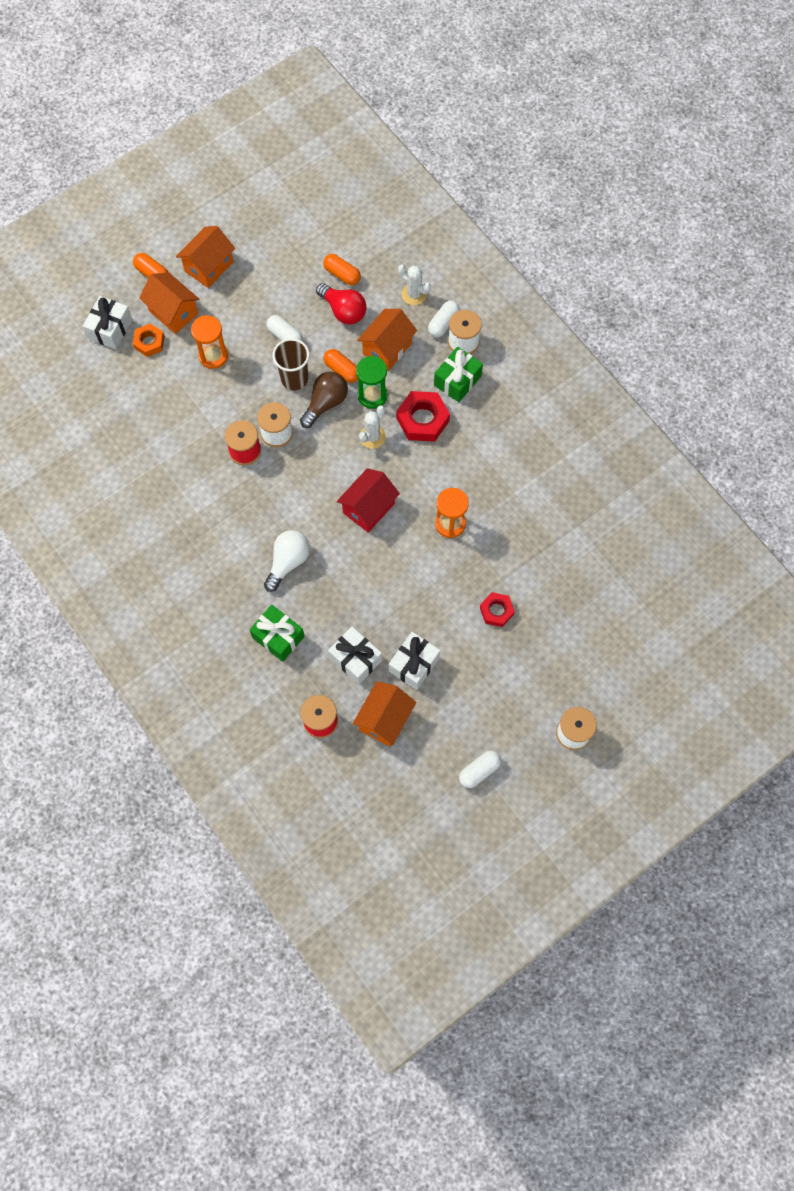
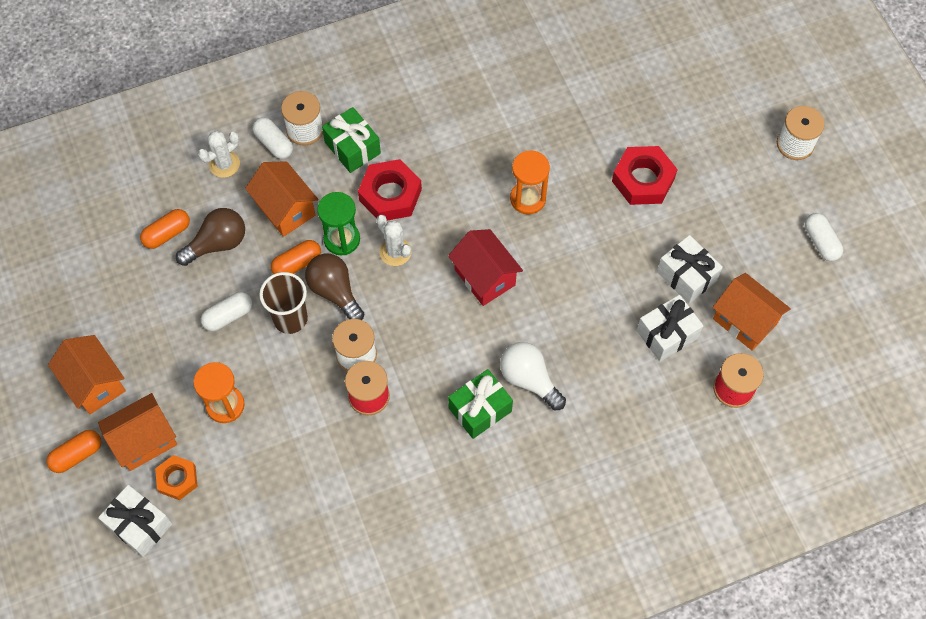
camera: 75 degrees left, 5 degrees down
(278, 637) = (621, 411): green gift -> green gift (480, 409)
(343, 310) = (217, 244): red light bulb -> brown light bulb
(496, 611) = (643, 180): red nut -> red nut, size x1.61

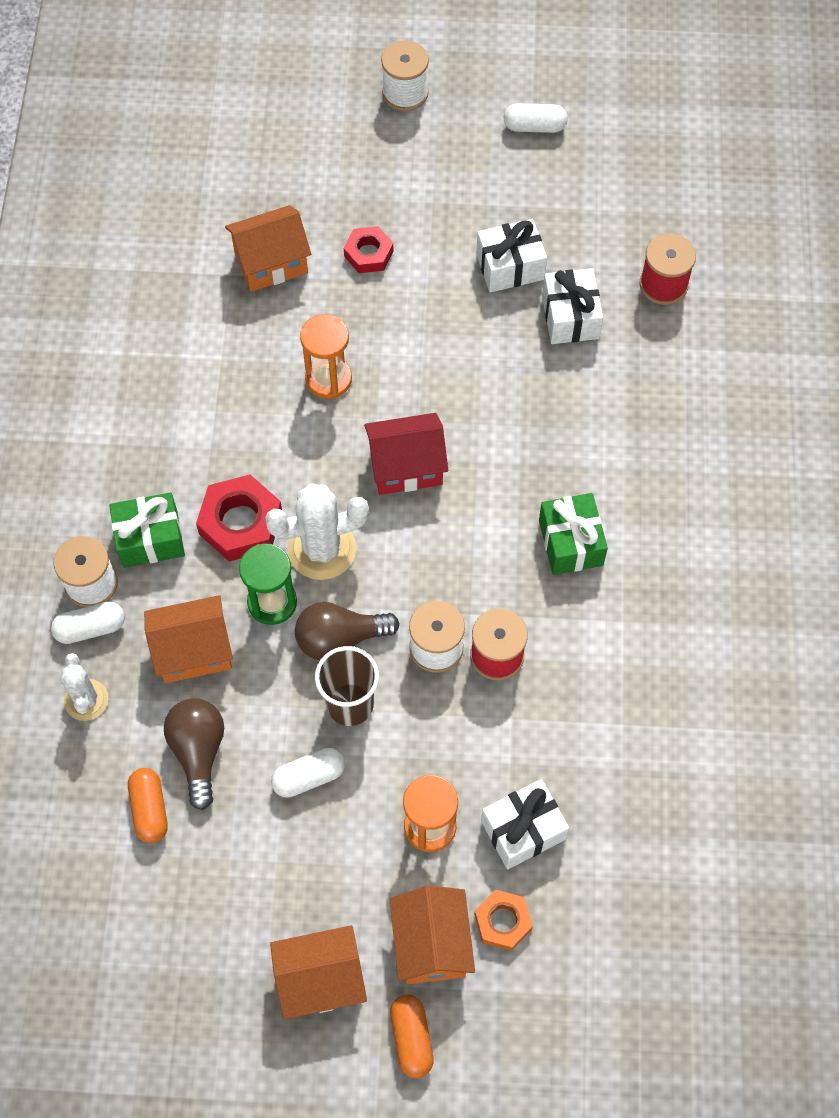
camera: 65 degrees left, 0 degrees up
(139, 525) = (543, 991): white gift -> white gift (523, 830)
(228, 316) = (309, 777): white capsule -> white capsule turned 75 degrees clockwise
(297, 264) = (278, 667): orange capsule -> none
(395, 252) = (322, 549): white cactus -> white cactus, size x1.60
(529, 379) = (558, 476): white light bulb -> none
(643, 180) = (368, 254): red nut -> red nut, size x0.62
(745, 321) = (591, 238): orange house -> orange house (271, 263)

